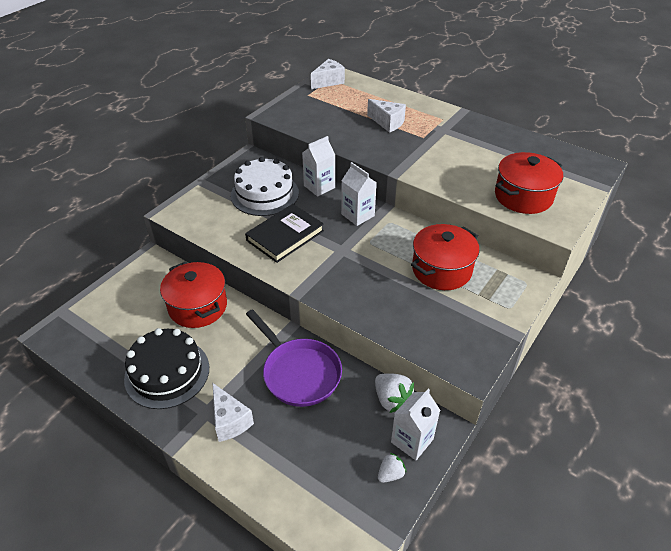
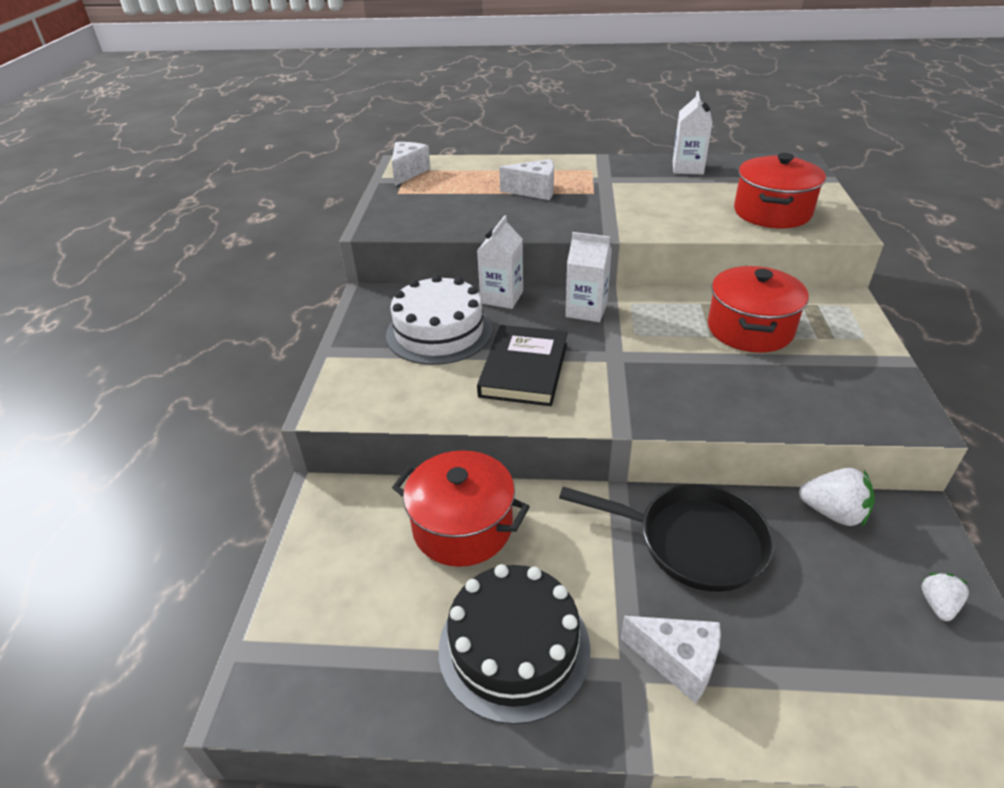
camera: 30 degrees left, 5 degrees down
(298, 373) = (692, 542): purple pan -> black pan
(412, 440) = (909, 548): white carton -> white carton (687, 168)

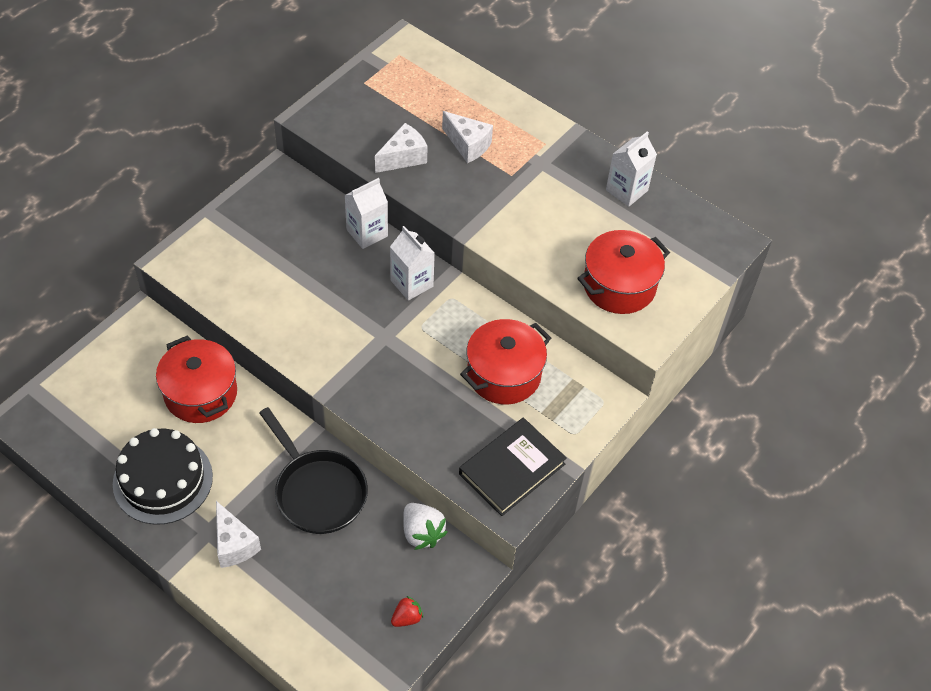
camera: 30 degrees right, 15 degrees up
(408, 172) = (396, 58): white cheese -> white cheese (403, 158)
(439, 332) = (293, 240): white cake -> none
(524, 369) = (315, 309): black book -> black book (512, 469)
(938, 605) = (407, 618): white strawberry -> red strawberry

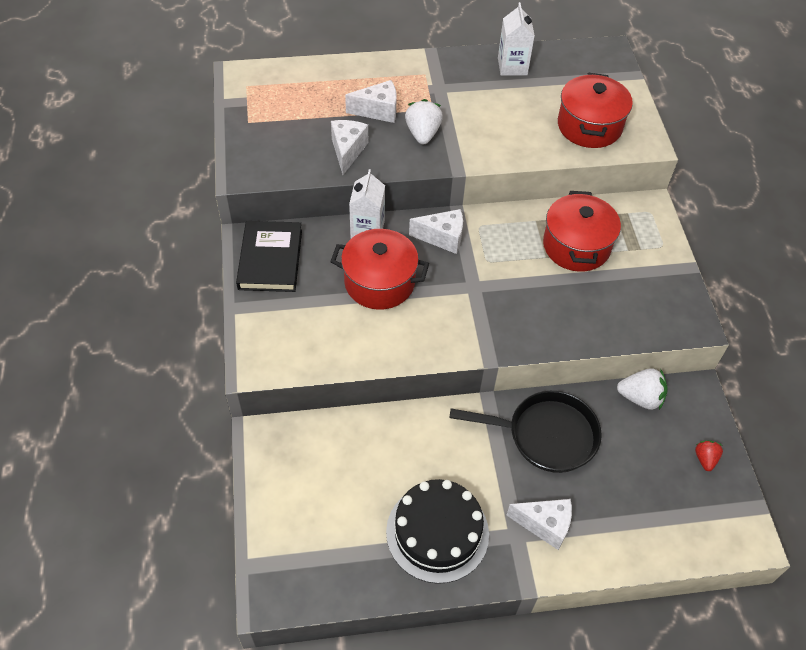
camera: 45 degrees left, 0 degrees up
(201, 393) = (379, 447): red pot -> red pot (379, 282)
(412, 283) = (442, 238): white carton -> white cheese
(476, 188) = (423, 134): none -> white strawberry
(512, 469) = (661, 299): black book -> black book (270, 259)

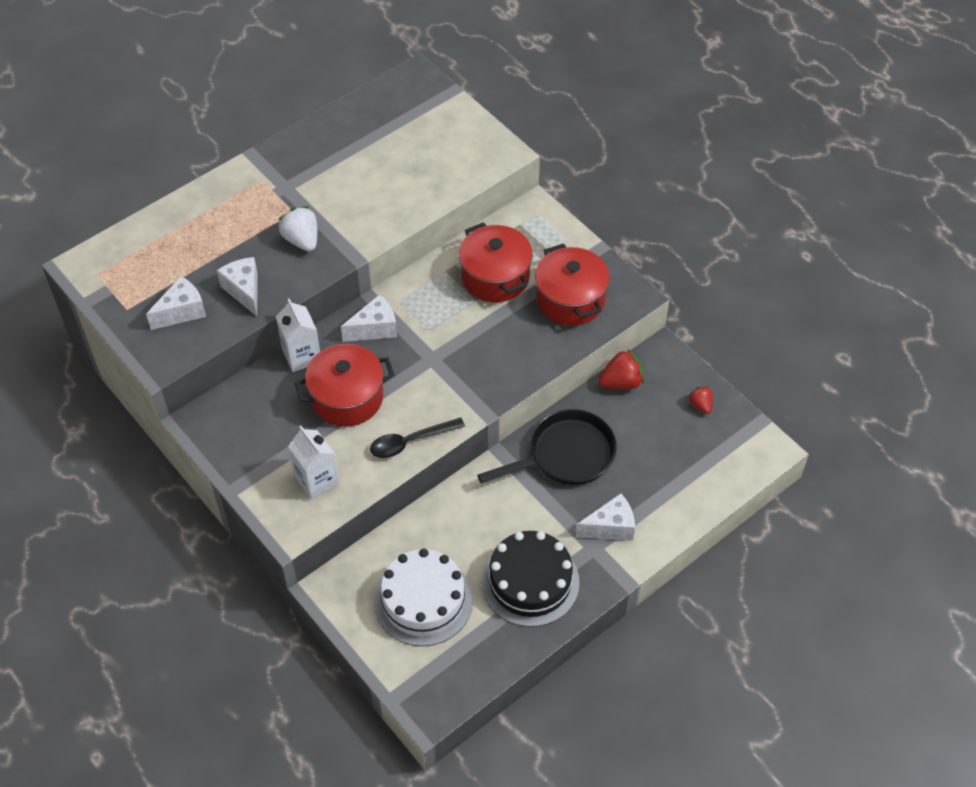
camera: 30 degrees left, 0 degrees up
(270, 259) = (232, 429): black book -> none
(333, 493) = (423, 600): none -> white cake
(378, 111) = (244, 238): white cheese -> white cheese (182, 312)
(406, 347) = (410, 442): none -> black spoon
(512, 66) = (338, 133): white carton -> white carton (316, 480)
(589, 126) = (445, 160): red pot -> red pot (570, 299)
(640, 398) = (621, 382): white strawberry -> red strawberry

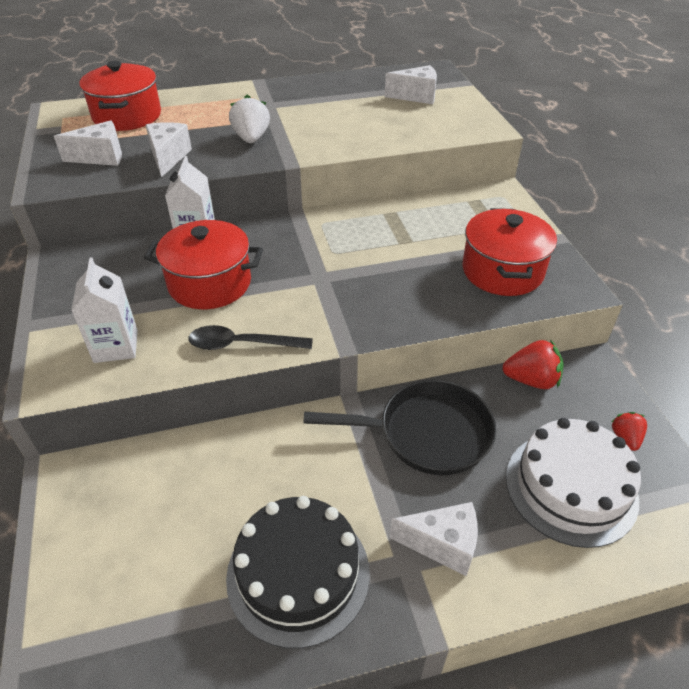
camera: 25 degrees right, 10 degrees down
(375, 329) = (282, 237): white cheese -> white cheese (416, 96)
(423, 600) = (153, 538): white cake -> white cake (571, 487)
(495, 277) = (430, 231): red pot -> red pot (127, 116)

